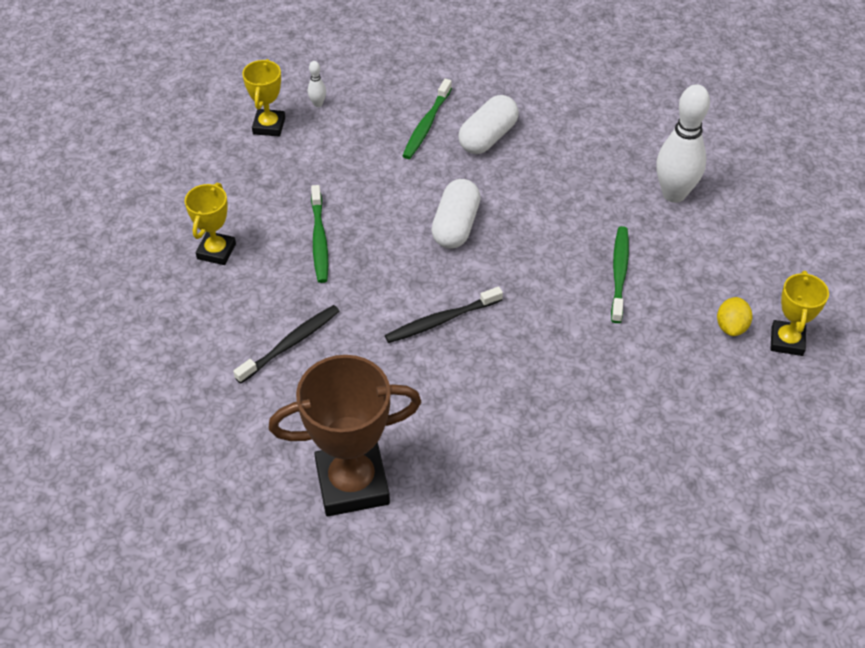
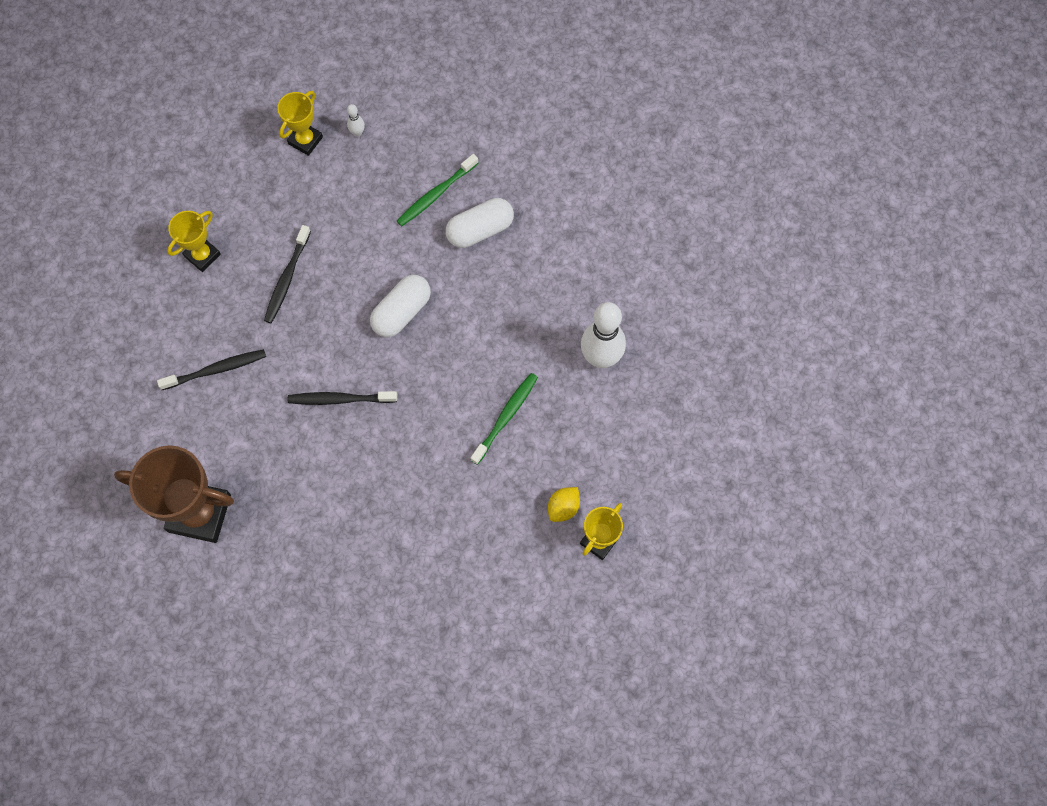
camera: 25 degrees right, 20 degrees up
(319, 239) = (287, 278): green toothbrush -> black toothbrush

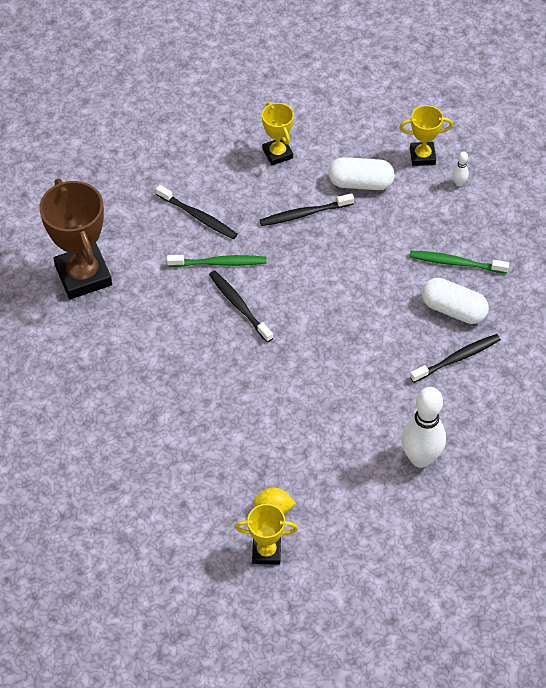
camera: 55 degrees right, 15 degrees down
(202, 255) = (277, 153): yellow trophy -> yellow trophy turned 60 degrees clockwise
(401, 312) = (341, 301): white capsule -> white capsule (360, 183)
(505, 417) = (315, 422): green toothbrush -> green toothbrush (219, 263)
(529, 262) = (457, 358): none -> black toothbrush

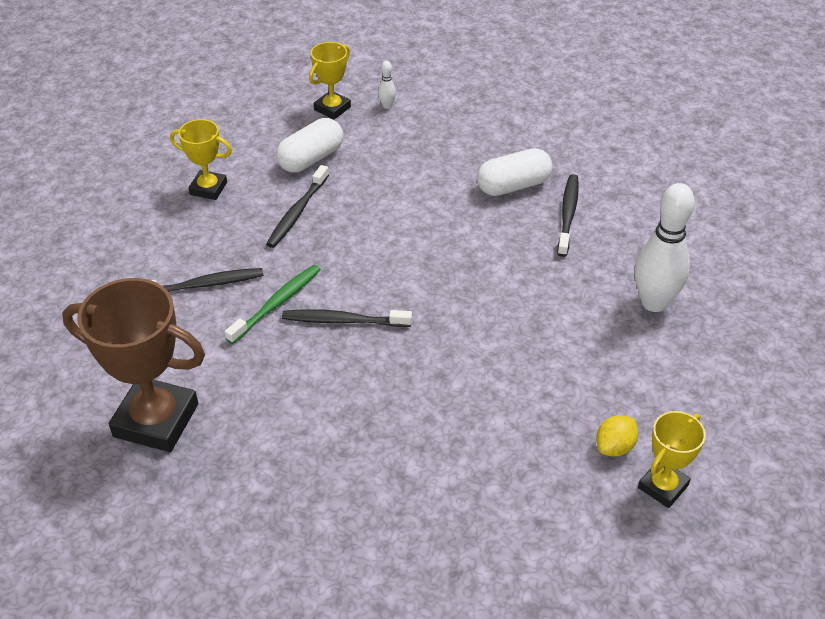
camera: 50 degrees left, 10 degrees down
(456, 263) = (466, 155): green toothbrush -> none

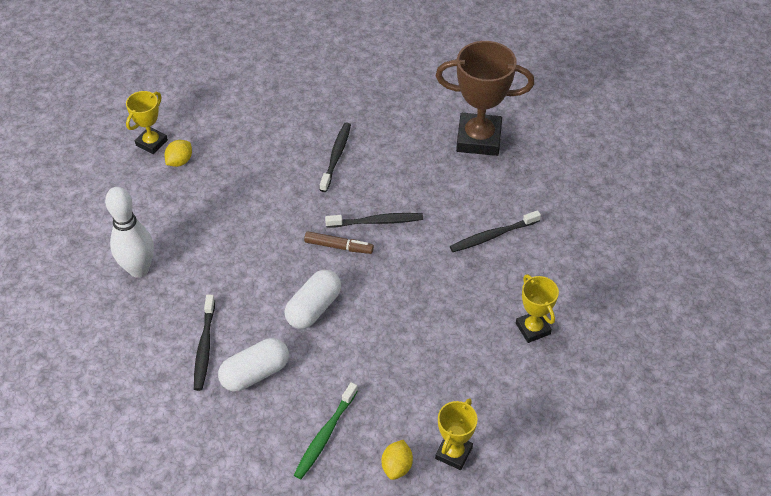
camera: 170 degrees right, 5 degrees up
(208, 188) = (533, 328): yellow trophy -> yellow trophy turned 60 degrees clockwise
(276, 304) = (431, 228): green toothbrush -> green toothbrush (325, 435)
(297, 212) = (444, 314): black toothbrush -> black toothbrush (336, 157)
(311, 159) = (453, 378): white capsule -> white capsule (314, 308)
(387, 106) = (397, 466): white bowling pin -> yellow lemon
(400, 297) = (339, 246): none -> brown marker

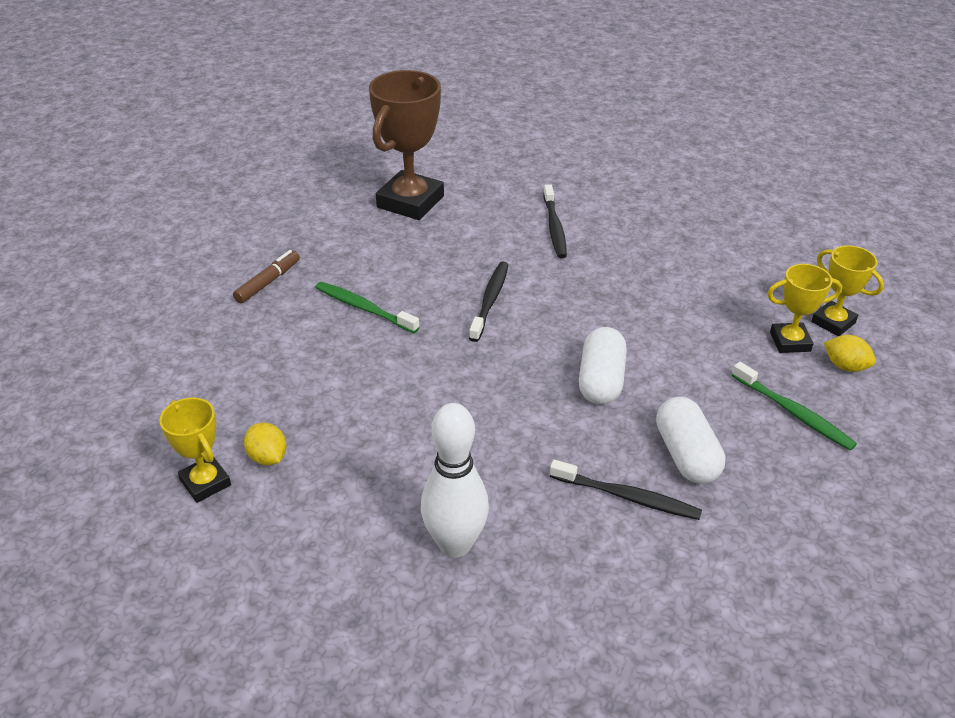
camera: 70 degrees left, 10 degrees down
(314, 308) = (601, 381): white capsule -> white capsule turned 45 degrees clockwise
(336, 157) = (364, 308): black toothbrush -> green toothbrush
(339, 246) = (513, 339): brown marker -> brown marker (268, 282)
(533, 328) = (688, 234): yellow trophy -> yellow trophy (790, 341)

